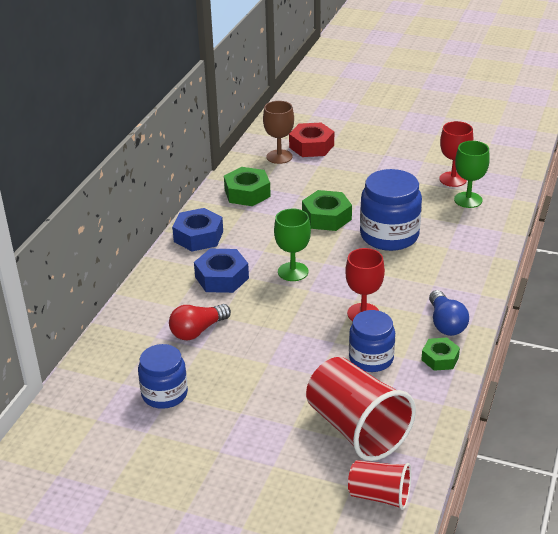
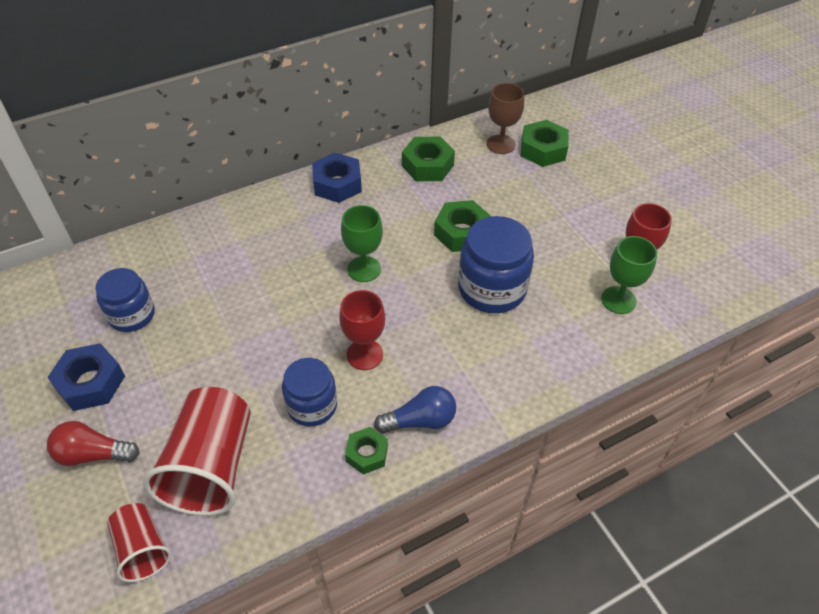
camera: 40 degrees right, 15 degrees up
(198, 331) = (225, 274): red light bulb -> red light bulb (93, 454)
(222, 277) = (304, 236): blue nut -> blue nut (91, 383)
(311, 146) = (543, 150): red nut -> green nut
(445, 323) = (420, 420): blue light bulb -> blue light bulb turned 135 degrees counterclockwise

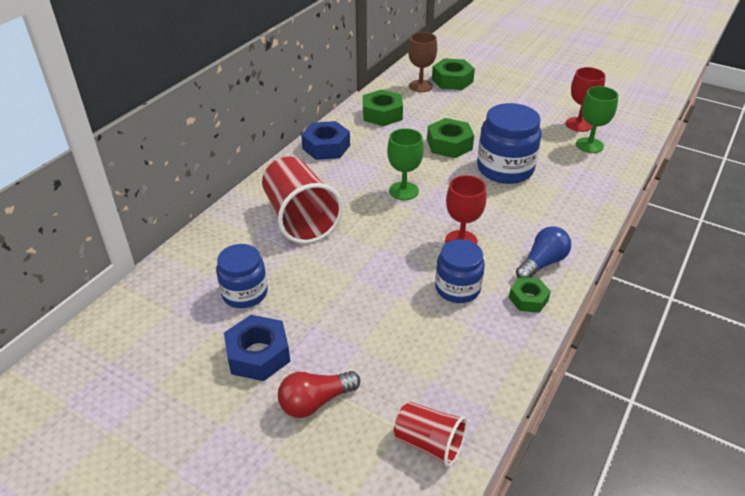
camera: 30 degrees left, 10 degrees down
(211, 466) = (423, 362): red cup -> red cup (300, 219)

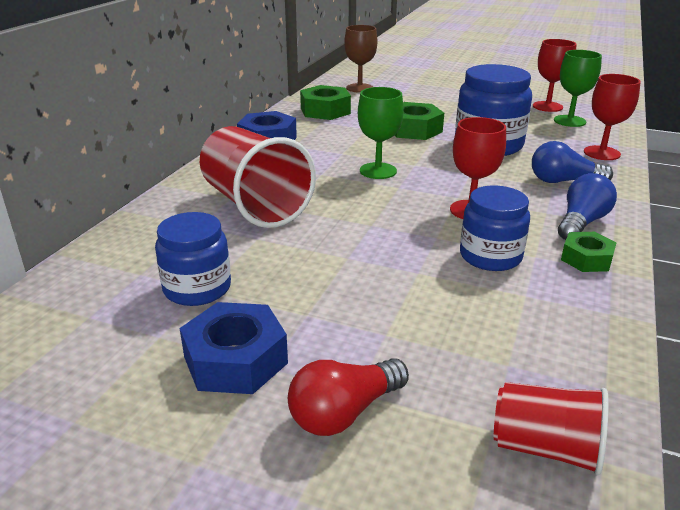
camera: 10 degrees left, 10 degrees down
(452, 80) = (393, 82): green nut -> none
(549, 217) = (563, 181): none -> blue light bulb
(598, 188) = (601, 153): none -> red goblet

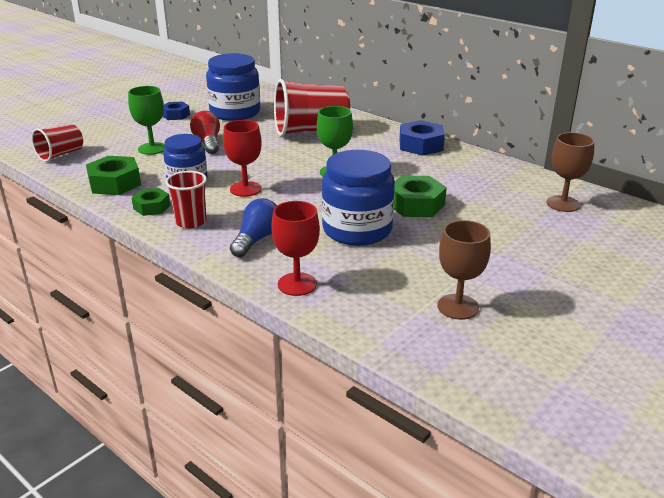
camera: 110 degrees right, 0 degrees up
(197, 288) = (235, 112): blue jar -> blue jar, size x1.53
(236, 360) = (175, 115): blue nut -> blue nut, size x0.63
(325, 111) = (487, 175): green nut -> green nut (115, 183)
(344, 412) = (124, 128): red light bulb -> red light bulb (208, 143)
(547, 106) = (458, 307): red goblet -> brown goblet
(569, 121) = (398, 302): green goblet -> green goblet (152, 148)
(581, 223) = (191, 222): blue light bulb -> red cup

